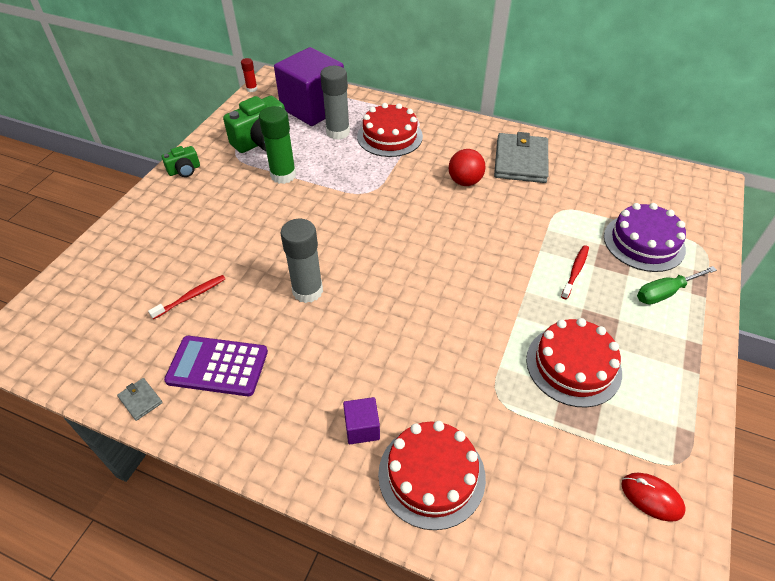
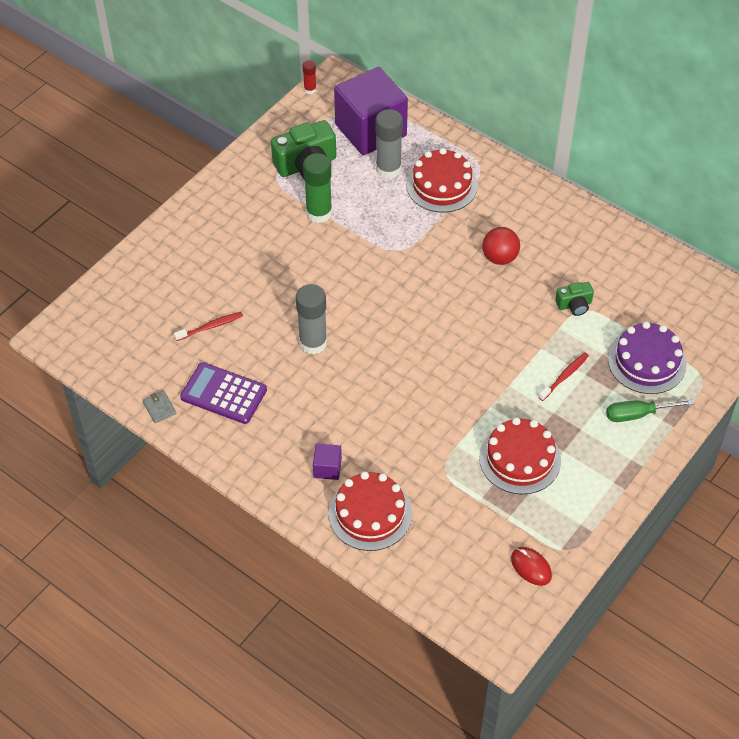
camera: 15 degrees right, 5 degrees up
(184, 170) = (222, 187): green camera -> green camera (574, 305)
(520, 161) = (568, 244): grey wallet -> none

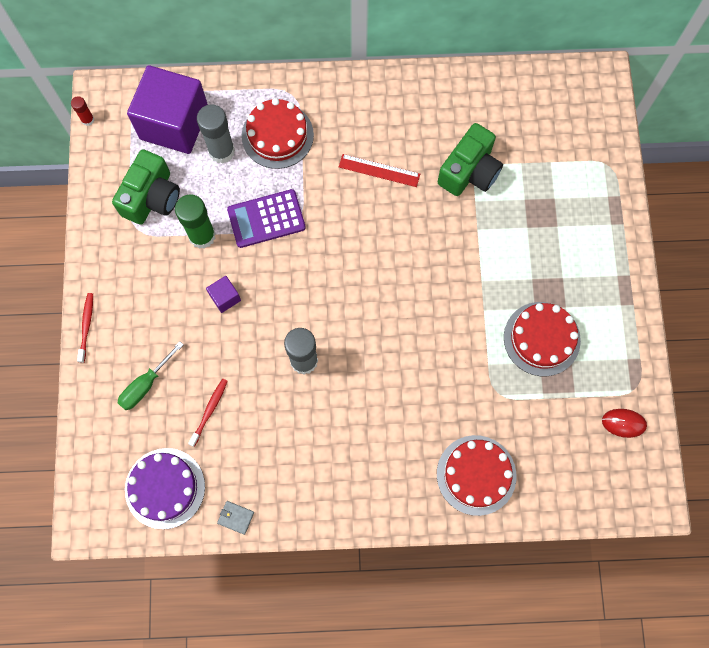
camera: 40 degrees left, 20 degrees up
(223, 394) = (275, 463): purple calculator -> purple calculator (266, 219)
(327, 468) = (412, 462): purple cube -> purple cube (225, 297)
(499, 257) = (379, 170): red ball -> red ruler
(564, 376) = (514, 241): red toothbrush -> red toothbrush (86, 326)
(574, 305) = (469, 171): green camera -> green camera, size x1.89
(638, 414) = (591, 233): green screwdriver -> green screwdriver (146, 384)
(647, 361) = (560, 182): purple cake -> purple cake (165, 488)

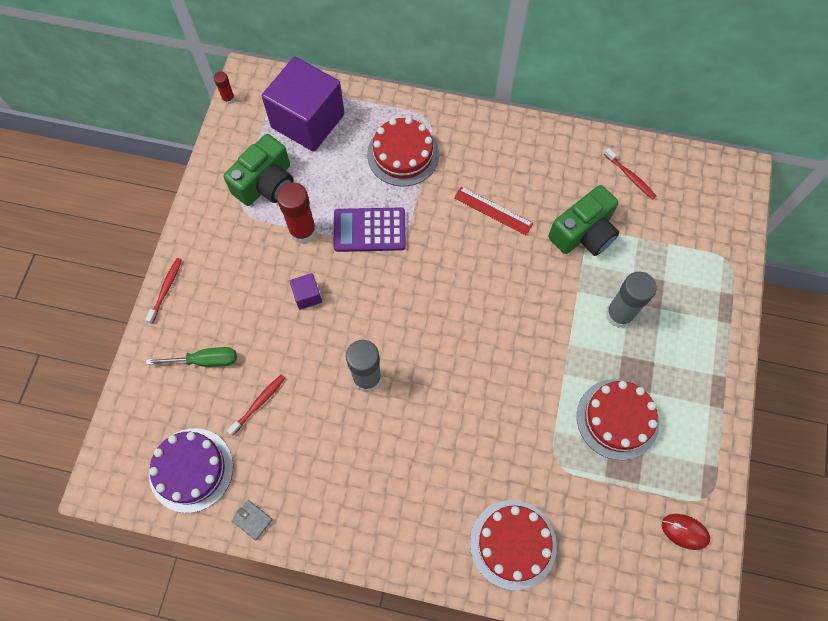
camera: 15 degrees right, 5 degrees down
(146, 384) = (205, 360): green screwdriver -> green screwdriver turned 150 degrees counterclockwise
(202, 236) = (303, 231): green glue stick -> red glue stick
(221, 151) = (345, 156): grey glue stick -> grey glue stick (619, 314)
(500, 105) = (630, 177): none -> red toothbrush

